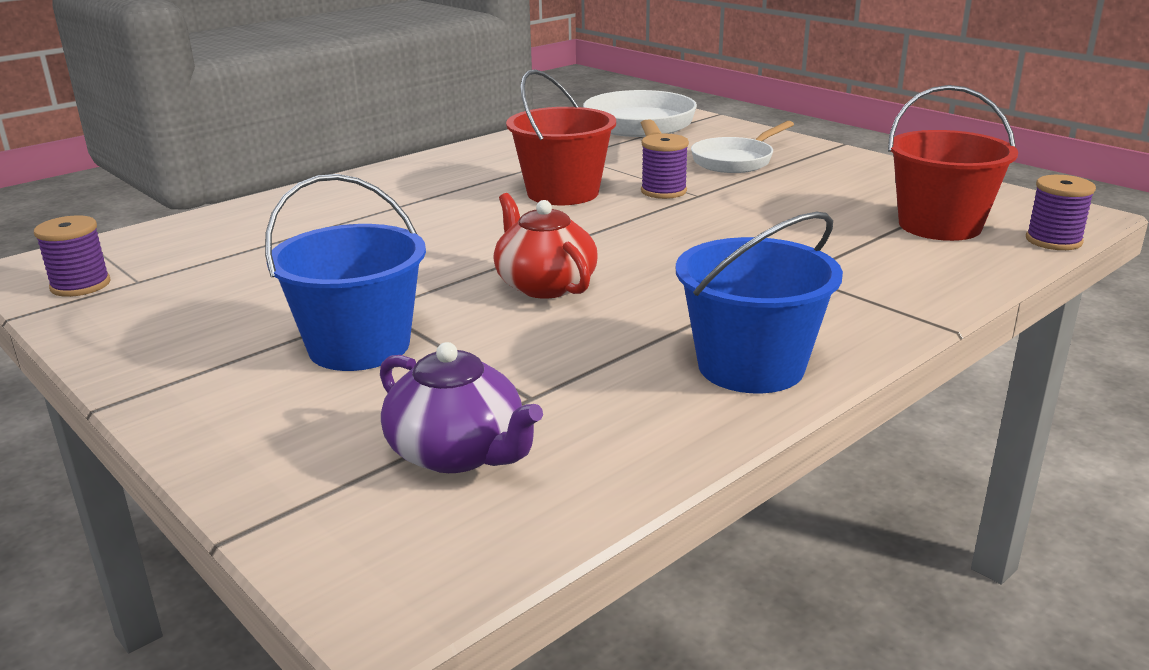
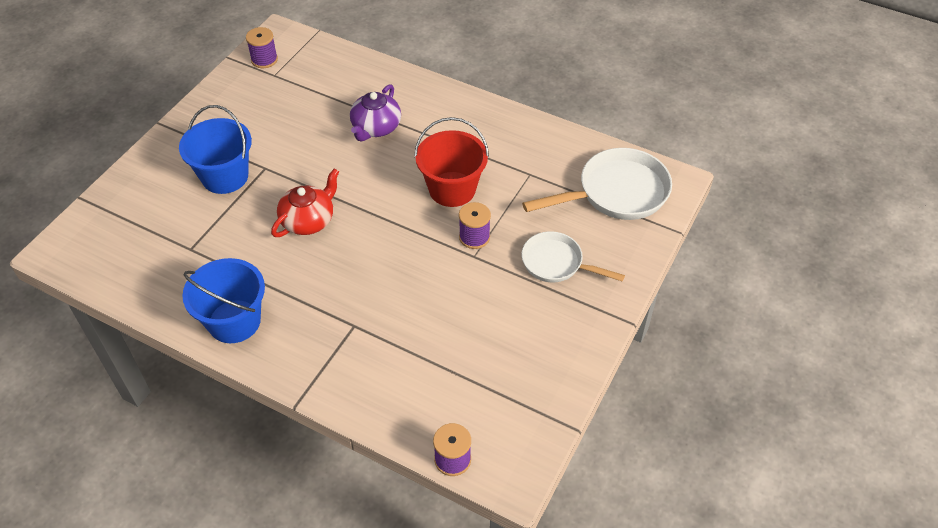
camera: 70 degrees right, 25 degrees up
(458, 453) = (142, 239): purple teapot -> purple teapot (375, 127)
(939, 225) = (460, 393): red bucket -> none

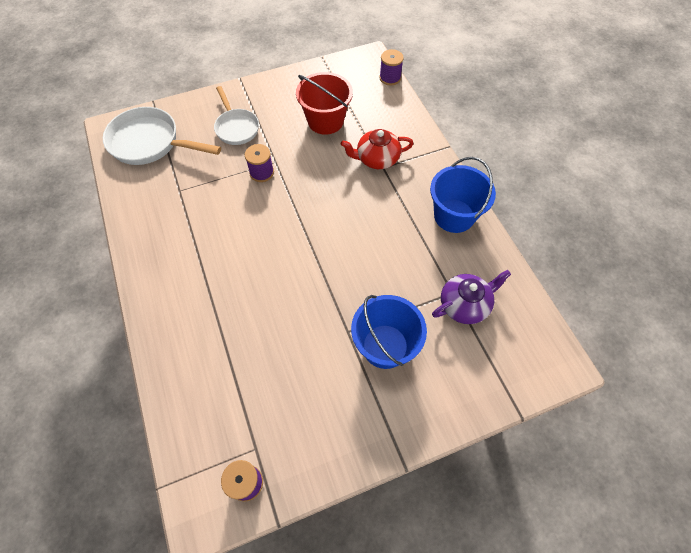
camera: 140 degrees left, 10 degrees up
(308, 220) = (352, 257): red teapot -> red teapot (376, 159)
(375, 127) = (232, 308): purple teapot -> purple teapot (465, 304)
(452, 189) = (237, 214): red bucket -> red bucket (325, 121)

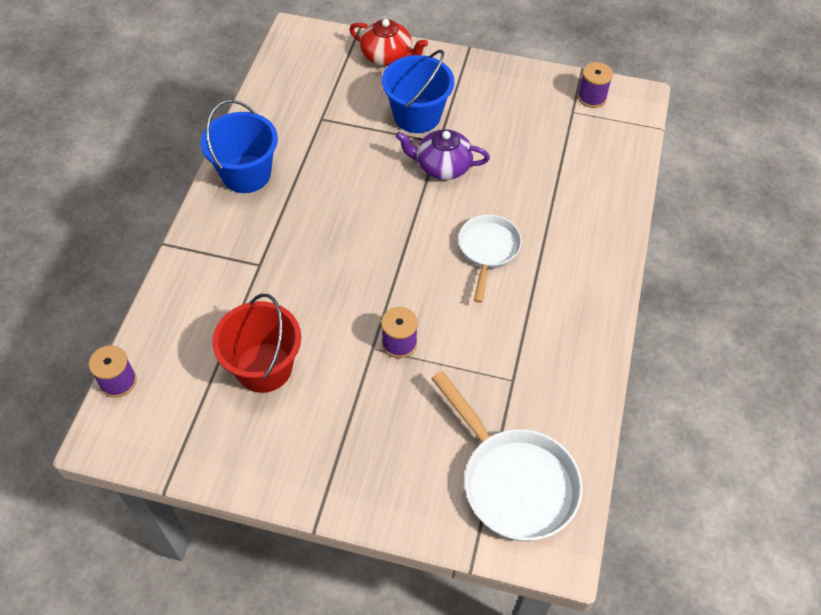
camera: 145 degrees left, 5 degrees down
(236, 127) = (383, 432): white pan -> white pan (488, 251)
(376, 159) = (256, 278): red teapot -> red teapot (387, 56)
(465, 304) = (321, 105): purple teapot -> purple teapot (442, 166)

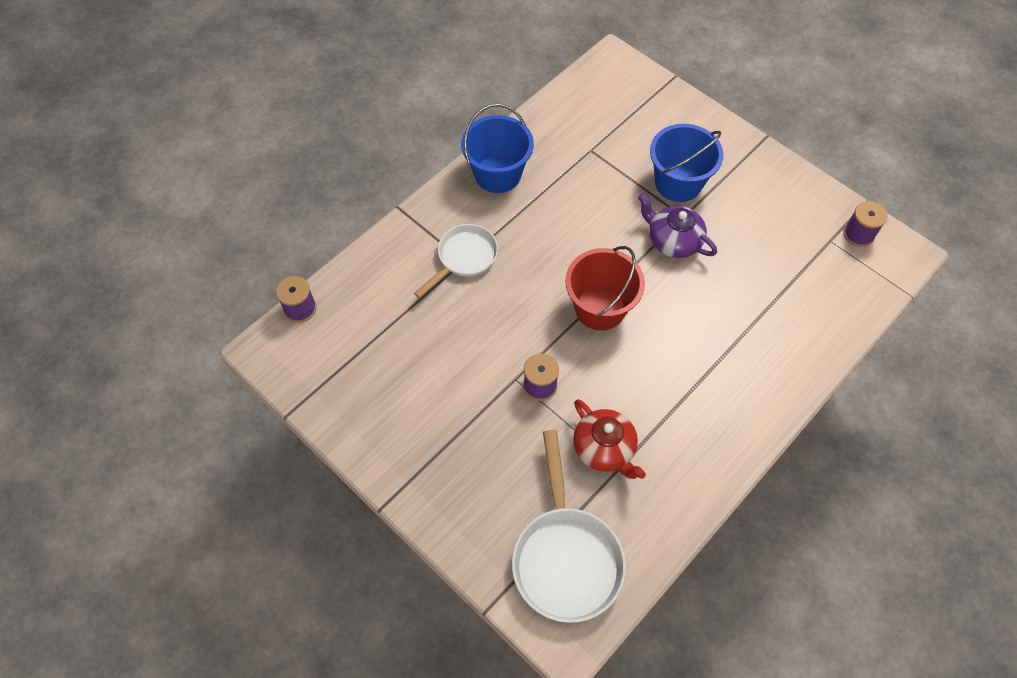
camera: 30 degrees right, 5 degrees up
(264, 367) = (417, 352): red bucket -> red bucket (600, 308)
(387, 56) = (684, 114): red teapot -> red teapot (604, 449)
(488, 251) = (667, 339): white pan -> white pan (464, 258)

